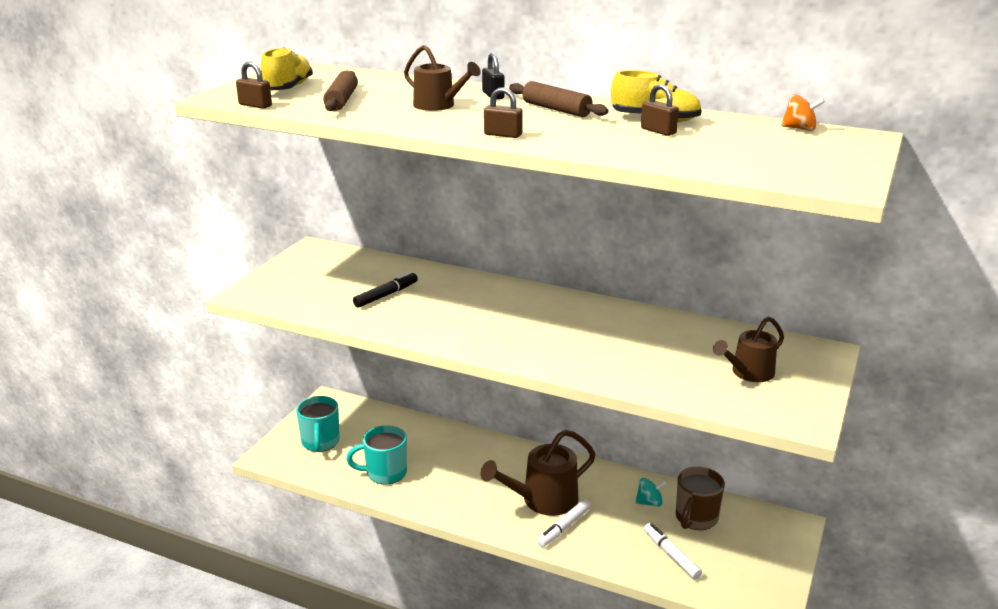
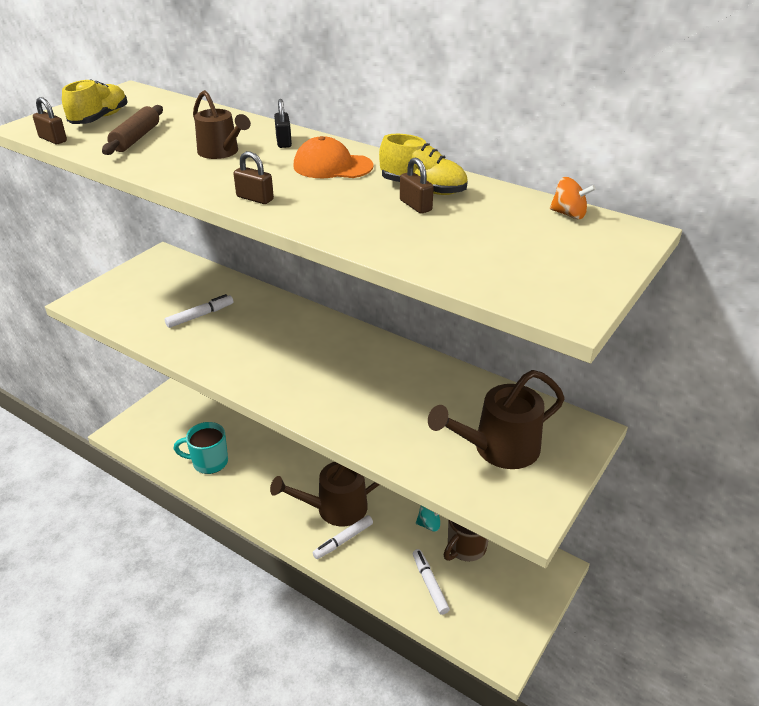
camera: 10 degrees right, 10 degrees up
(320, 442) = (166, 424): turquoise mug -> none
(386, 295) = (200, 316): black marker -> white marker
(556, 109) = (332, 166): brown rolling pin -> orange cap
(749, 373) = (499, 448): brown watering can -> brown watering can, size x1.57

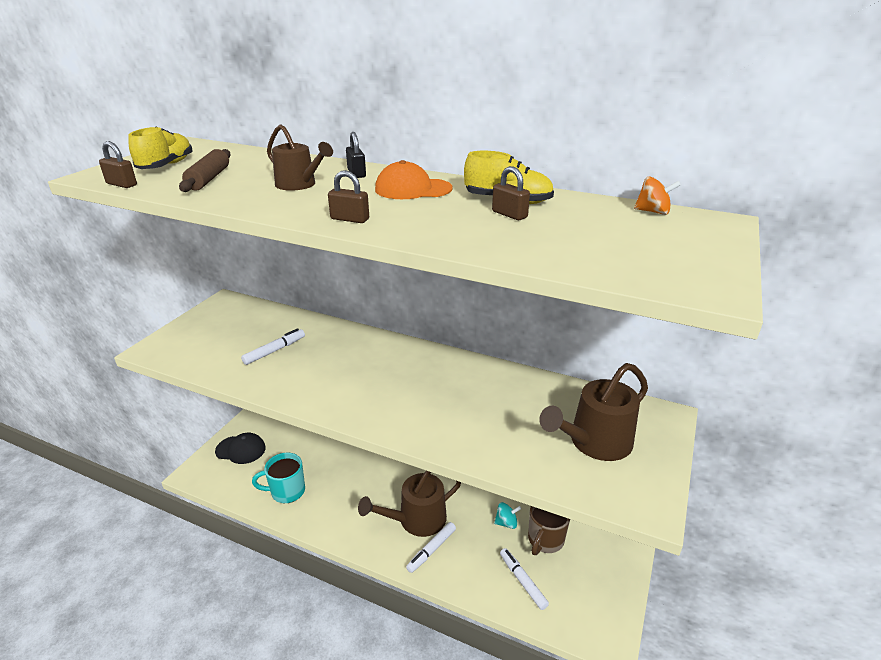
camera: 10 degrees left, 5 degrees down
(170, 413) = (241, 449): none -> black cap

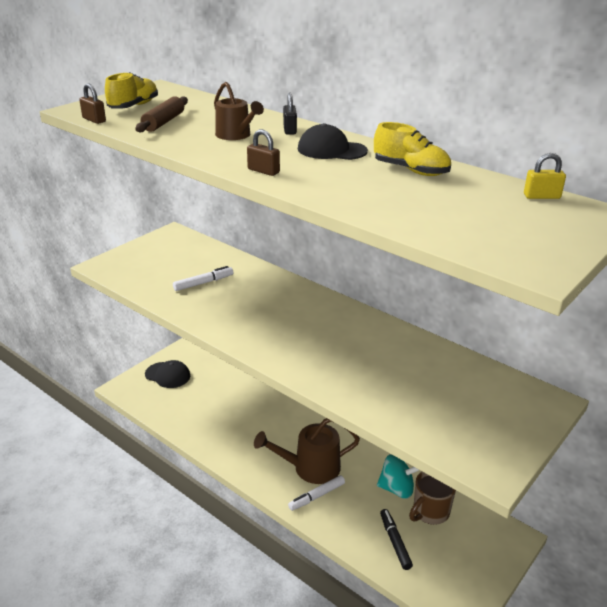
camera: 15 degrees right, 0 degrees up
(286, 491) = (199, 419): turquoise mug -> none
(413, 189) = (331, 150): orange cap -> black cap
(506, 523) = (396, 489): turquoise spinning top -> turquoise spinning top, size x1.60
(509, 214) = (404, 183): brown padlock -> none
(522, 581) = (395, 542): white marker -> black marker
(595, 442) = (467, 410): brown watering can -> none
(653, 212) = (541, 196): orange spinning top -> yellow padlock

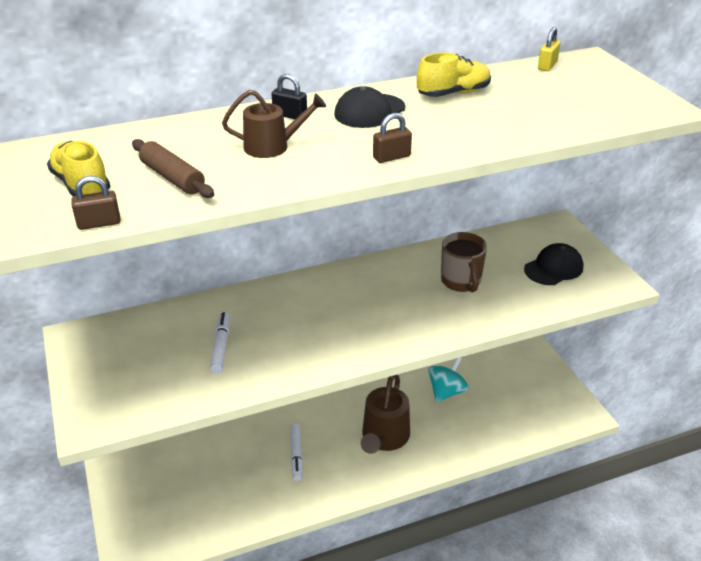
camera: 60 degrees left, 5 degrees up
(168, 375) = (146, 502): black cap -> black cap (553, 268)
(316, 496) = (422, 448): white marker -> white marker (296, 455)
(395, 542) = (502, 420): black marker -> none
(430, 512) = (483, 384): brown mug -> brown mug (461, 281)

